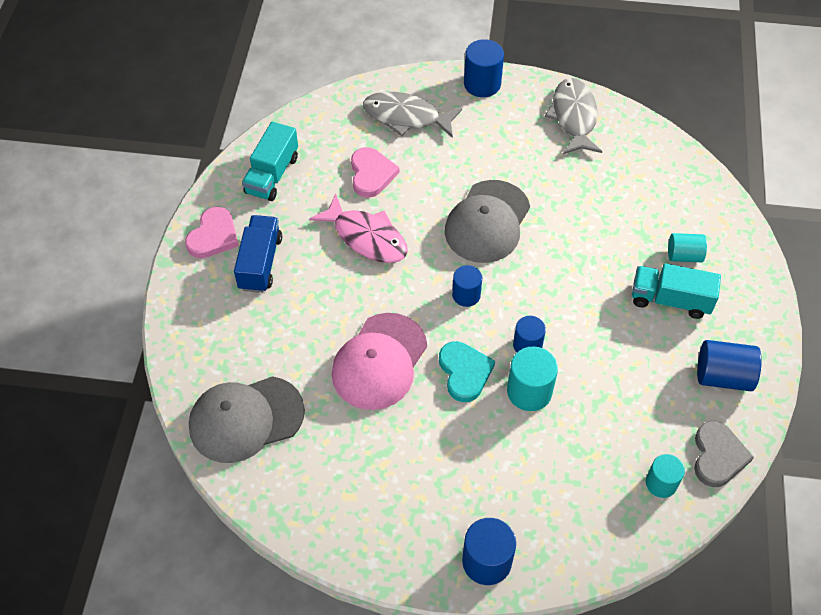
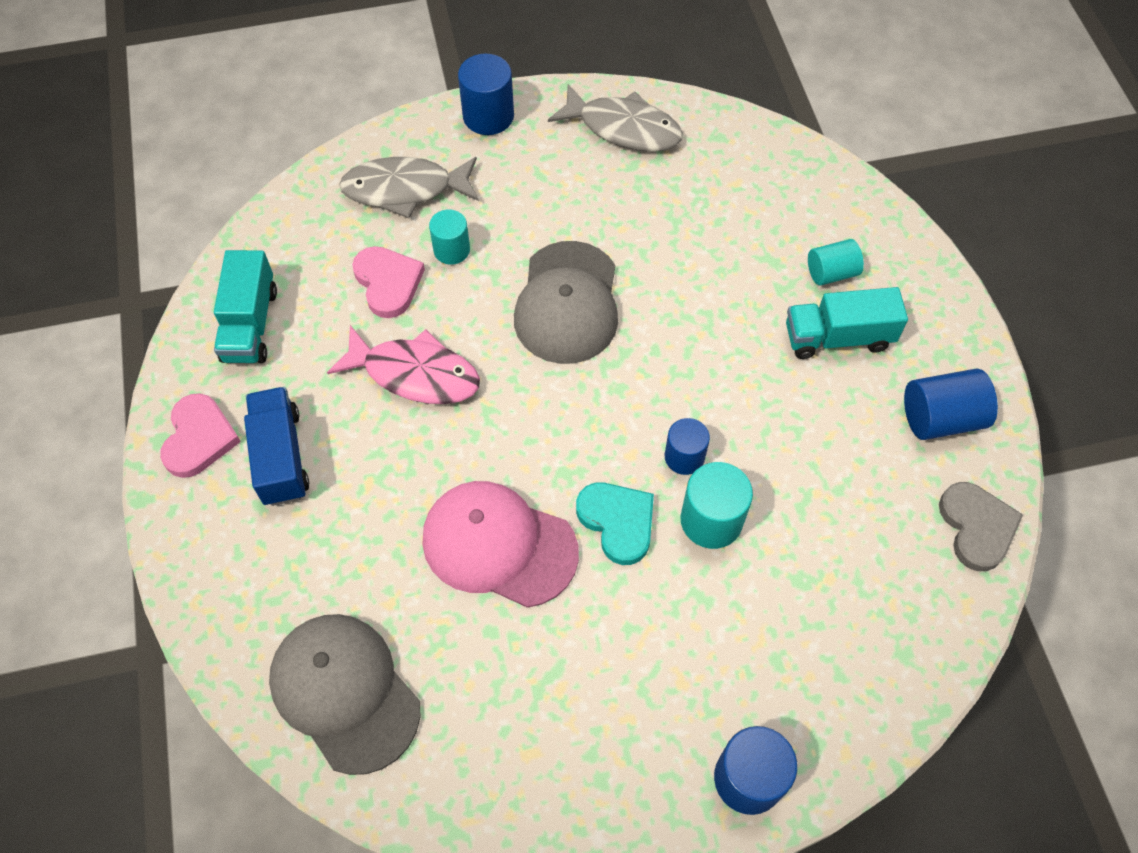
camera: 20 degrees left, 5 degrees up
(246, 419) = (345, 692): grey cap -> grey cap turned 90 degrees clockwise
(379, 361) = (499, 545): pink cap -> pink cap turned 105 degrees clockwise
(466, 295) = (578, 413): blue cylinder -> none
(573, 117) = (623, 128): grey fish -> grey fish turned 135 degrees clockwise
(661, 483) = (923, 588): turquoise cylinder -> turquoise cylinder (451, 250)

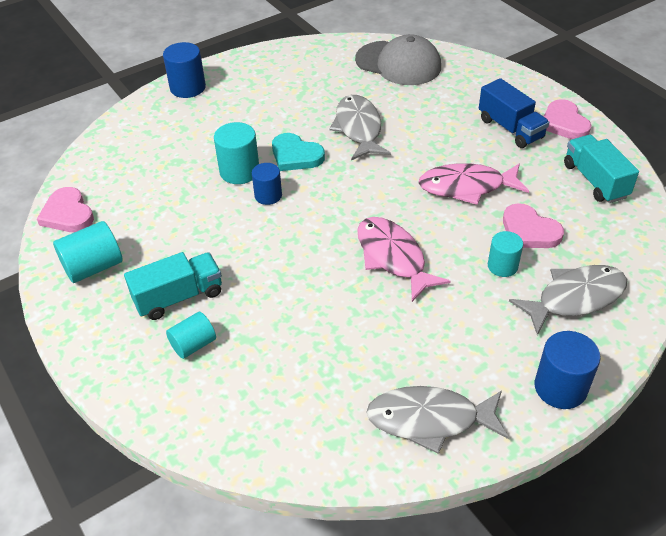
camera: 160 degrees right, 15 degrees down
(499, 545) = (358, 128): pink cap -> grey fish
(567, 303) = (393, 257): grey cap -> pink fish
(941, 418) = (93, 267): blue cylinder -> turquoise cylinder
(976, 527) = (67, 214): grey heart -> pink heart

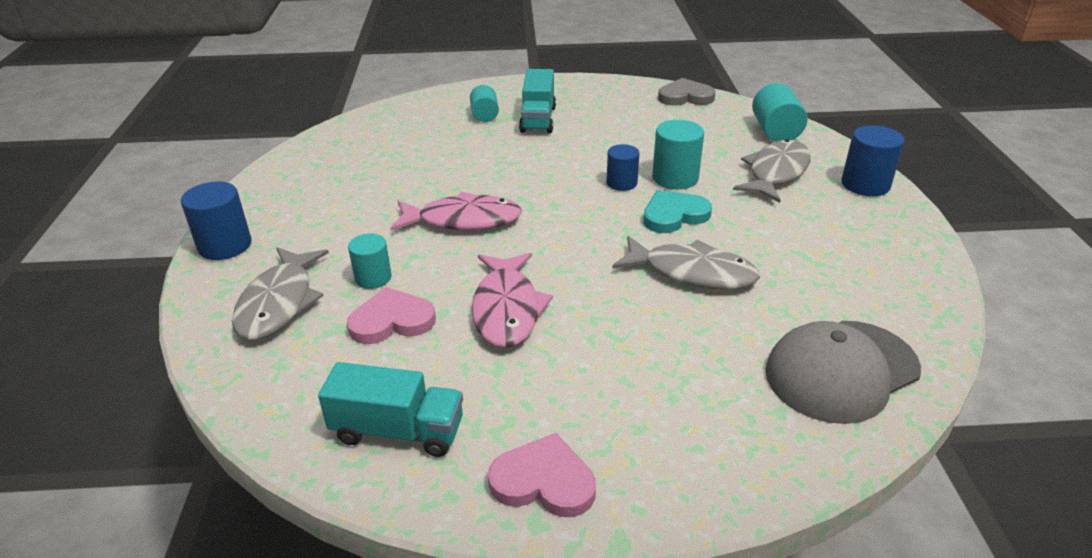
camera: 120 degrees right, 10 degrees down
(67, 214) = (685, 97): pink heart -> grey heart
(93, 267) = (608, 97): turquoise cylinder -> turquoise cylinder (775, 131)
(430, 419) = (296, 179): grey fish -> grey fish (775, 173)
(467, 187) = (507, 309): pink fish -> pink fish turned 150 degrees clockwise
(510, 128) = (582, 408): blue truck -> none

